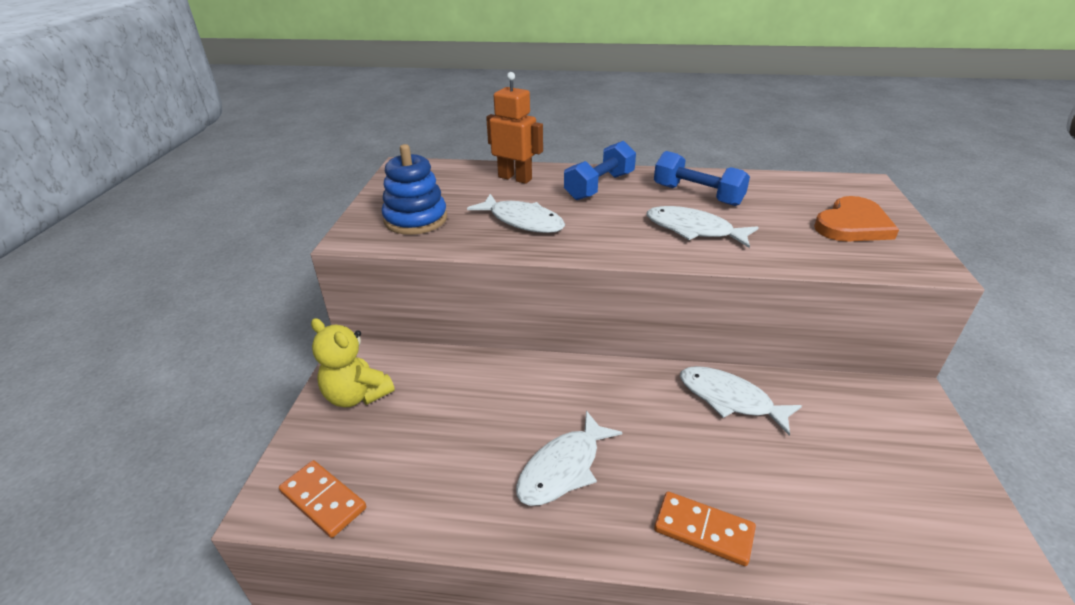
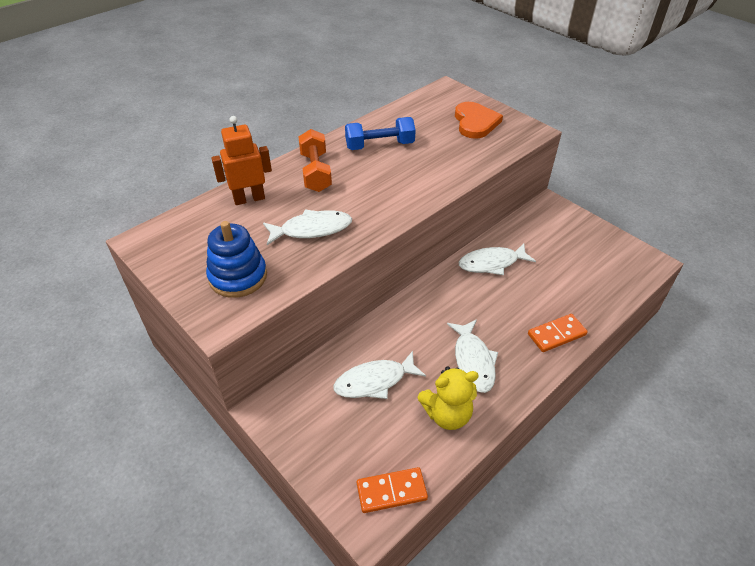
camera: 50 degrees left, 10 degrees up
(357, 395) = (311, 428): yellow teddy bear -> yellow teddy bear (447, 414)
(599, 186) = (315, 172): blue dumbbell -> orange dumbbell
(693, 230) = (413, 173): white fish -> white fish (374, 381)

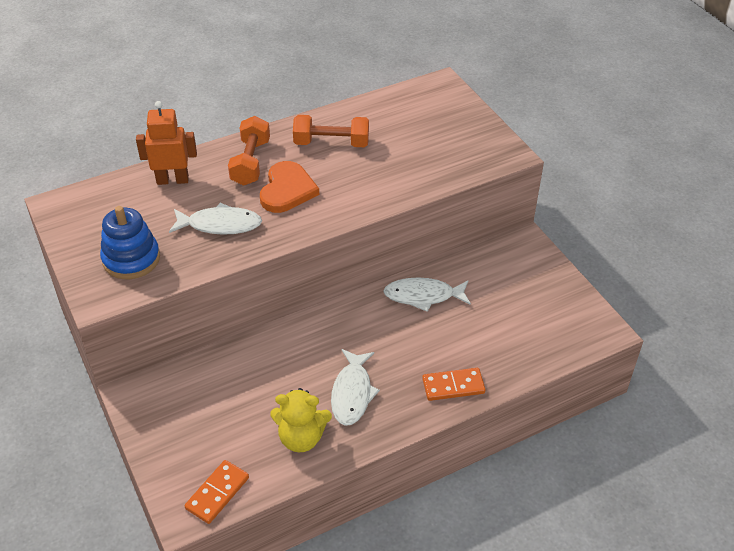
camera: 15 degrees right, 0 degrees up
(374, 381) = (245, 391): white fish -> none
(380, 145) = (331, 143): blue dumbbell -> orange dumbbell
(391, 491) = (217, 493): orange domino -> orange domino turned 60 degrees counterclockwise
(475, 122) = (450, 133): orange heart -> orange heart (287, 190)

